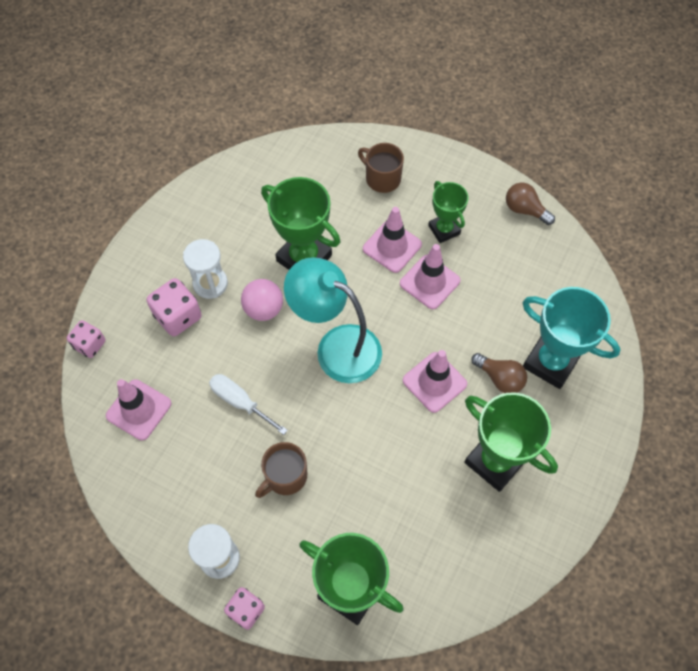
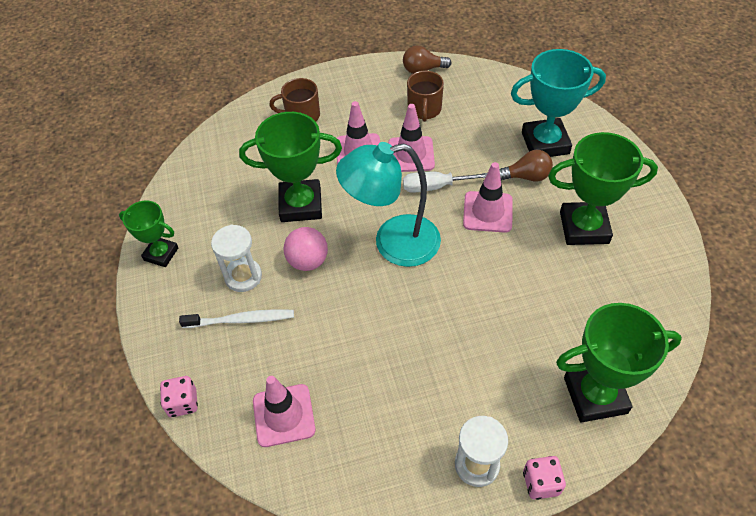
camera: 40 degrees left, 10 degrees down
(178, 316) = (241, 320): pink dice -> white toothbrush
(240, 402) = (363, 339): white screwdriver -> white screwdriver (434, 187)
(285, 476) = (457, 360): brown mug -> brown mug (424, 109)
(444, 230) = (383, 117): green trophy -> green trophy (161, 254)

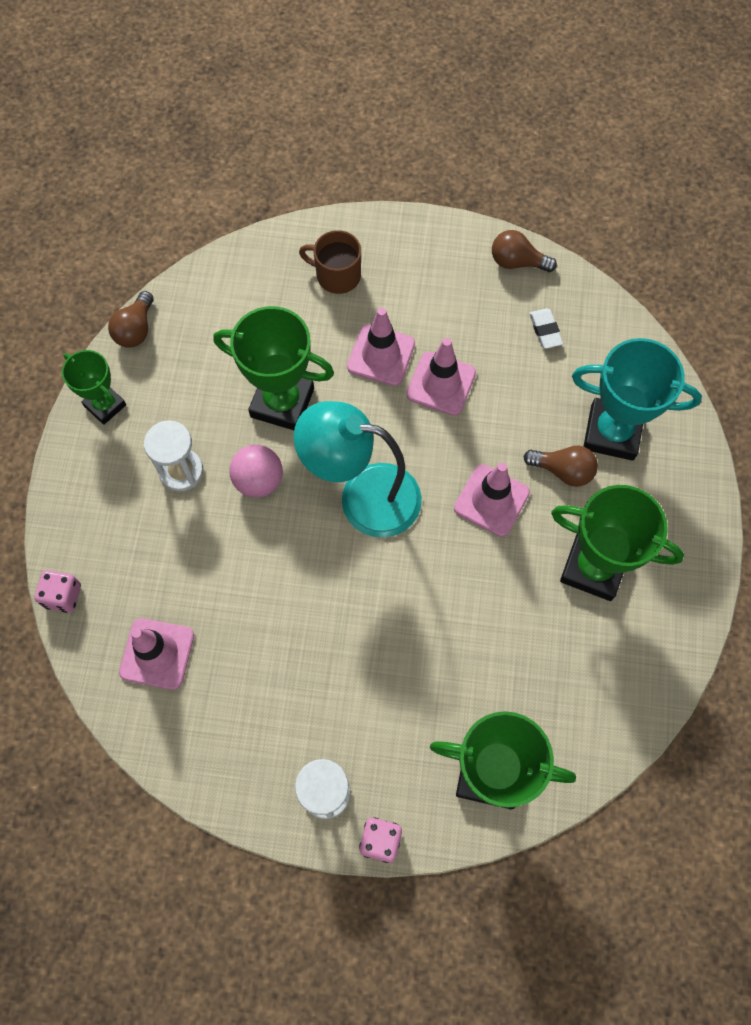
camera: 20 degrees right, 15 degrees up
(164, 197) = (136, 329): none -> brown light bulb
(241, 320) = (158, 524): white toothbrush -> none
(424, 109) = (489, 324): brown mug -> none
(434, 187) = (447, 440): white screwdriver -> none
(464, 101) = (545, 330): none -> white eraser

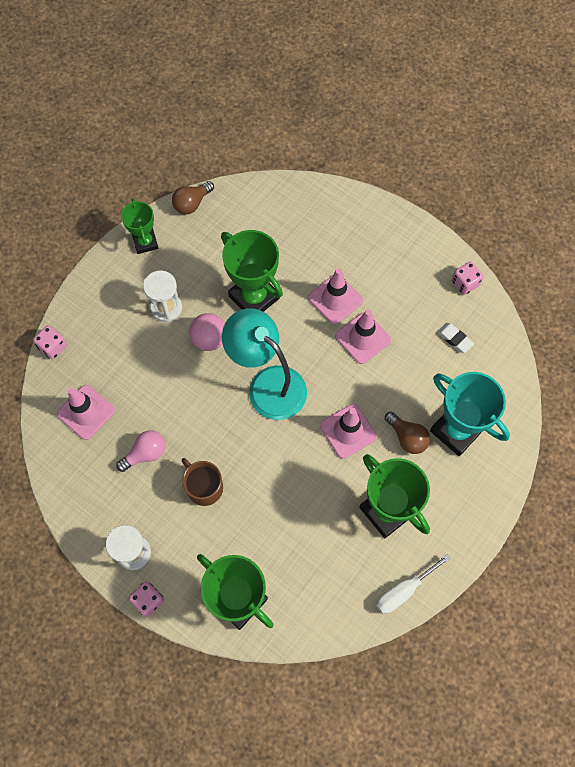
camera: 30 degrees right, 0 degrees up
(265, 662) = (145, 453): none -> pink light bulb
(337, 275) = (339, 232): brown mug -> brown mug (204, 487)
(517, 262) = (465, 283): brown light bulb -> pink dice
(545, 330) = (454, 339): white eraser -> white eraser turned 60 degrees counterclockwise
(669, 649) = (403, 590): none -> white screwdriver

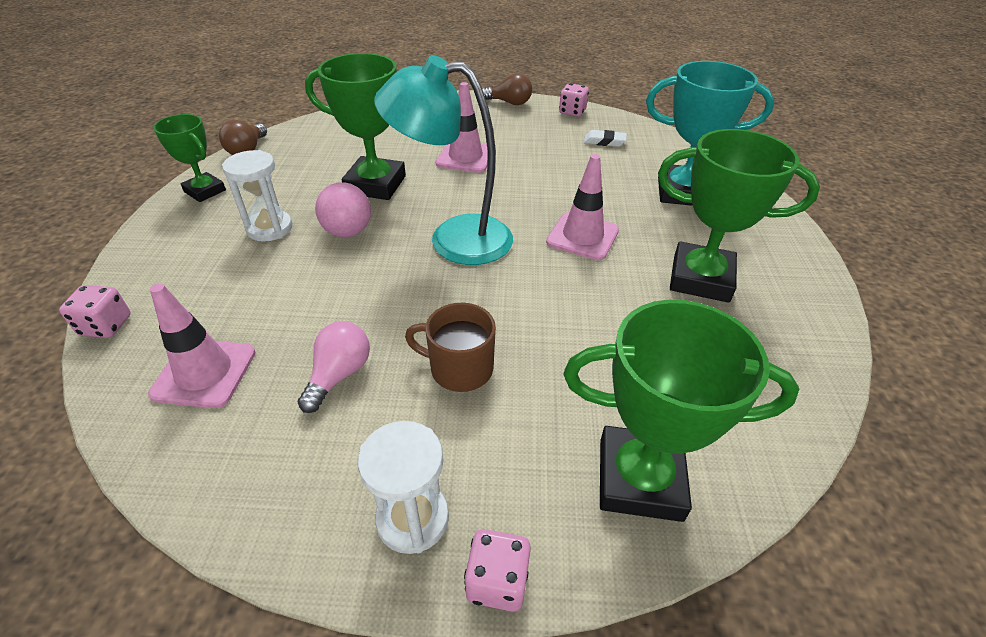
camera: 35 degrees left, 25 degrees down
(363, 338) = (521, 170): pink traffic cone -> none
(403, 590) = (812, 339): white screwdriver -> none
(407, 437) = (646, 215): brown light bulb -> brown light bulb (509, 103)

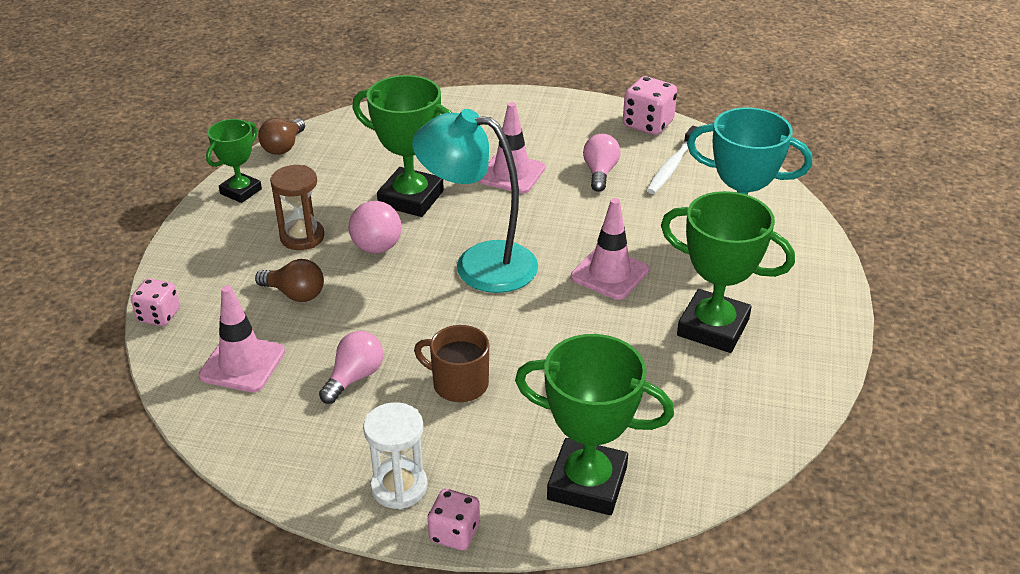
camera: 10 degrees right, 5 degrees down
(205, 191) = (241, 191): green trophy -> green trophy turned 75 degrees clockwise
(269, 228) = (302, 237): white hourglass -> brown hourglass
(509, 103) = (578, 106): brown light bulb -> brown light bulb (295, 294)
(544, 151) = (600, 173): none -> pink light bulb
(572, 112) = (648, 124): pink dice -> pink dice, size x1.52
(604, 142) = (672, 166): white eraser -> white toothbrush

